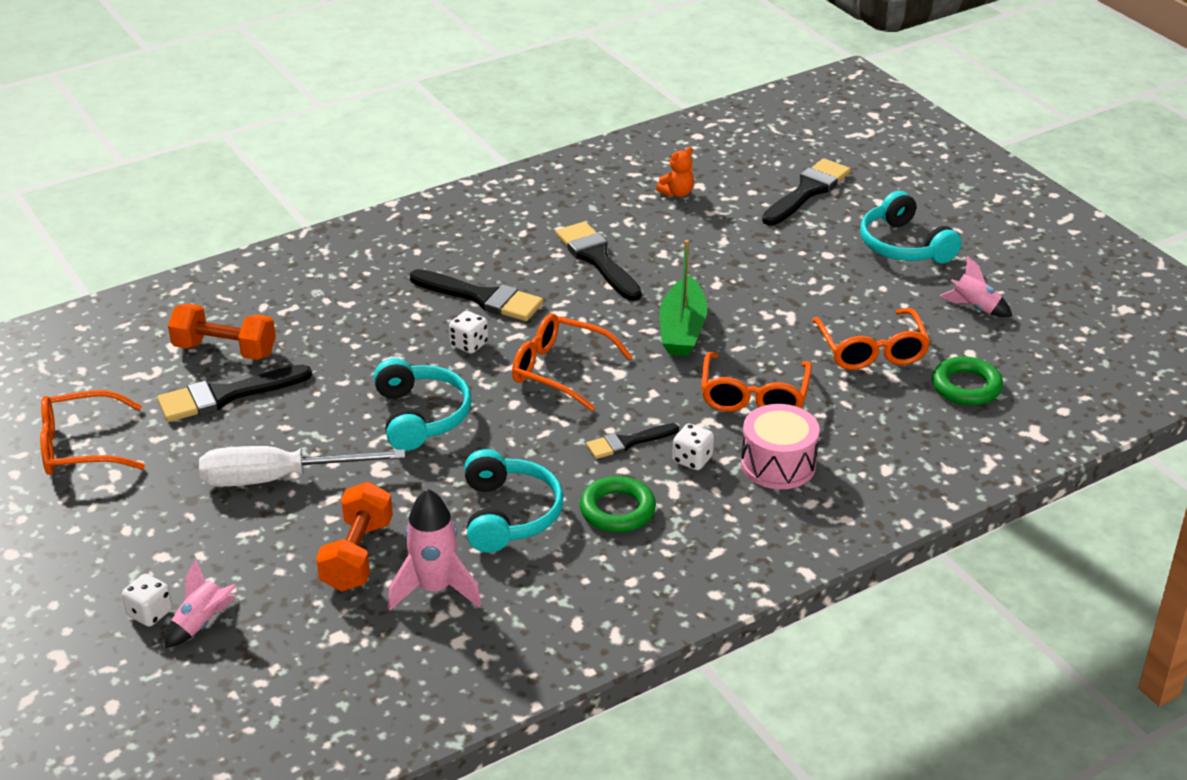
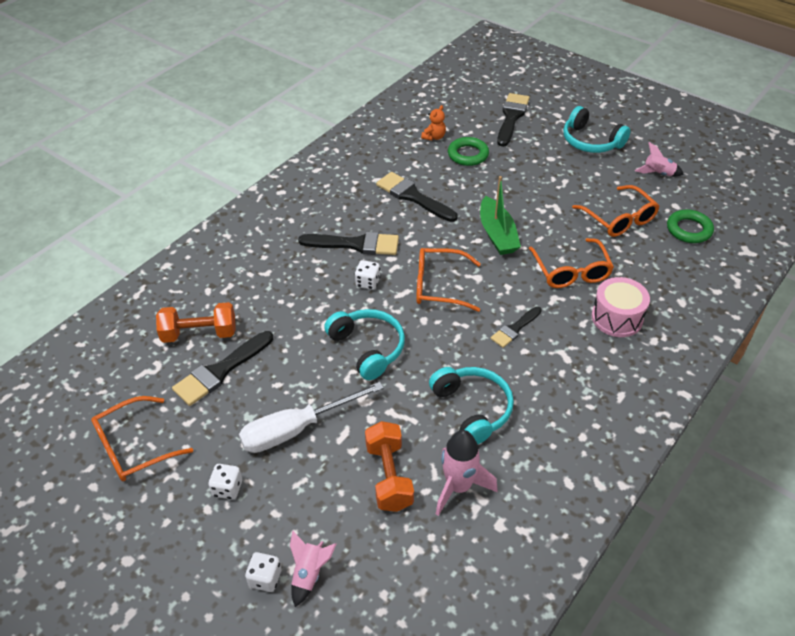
camera: 20 degrees left, 10 degrees up
(617, 510) = (540, 383): green ring -> green ring (468, 155)
(692, 460) = (563, 330): white dice -> white dice (227, 488)

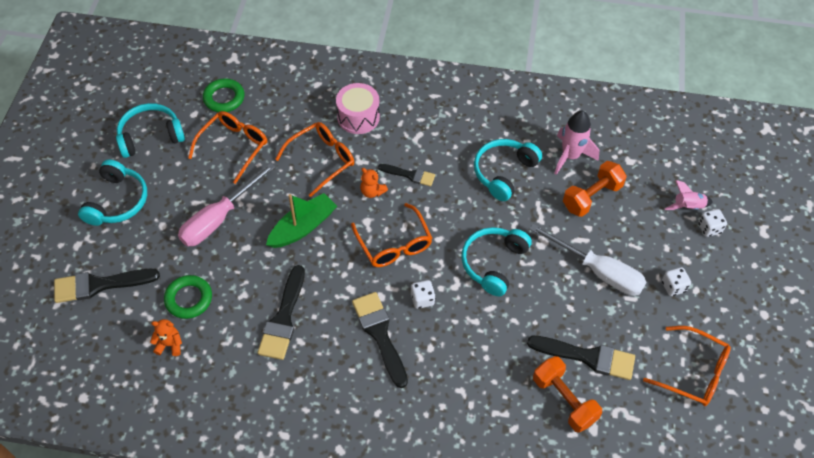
camera: 120 degrees left, 10 degrees up
(510, 293) = (372, 191): none -> orange teddy bear
(538, 189) = (219, 218): none -> pink screwdriver
(658, 174) = (150, 136): pink rocket -> turquoise headphones

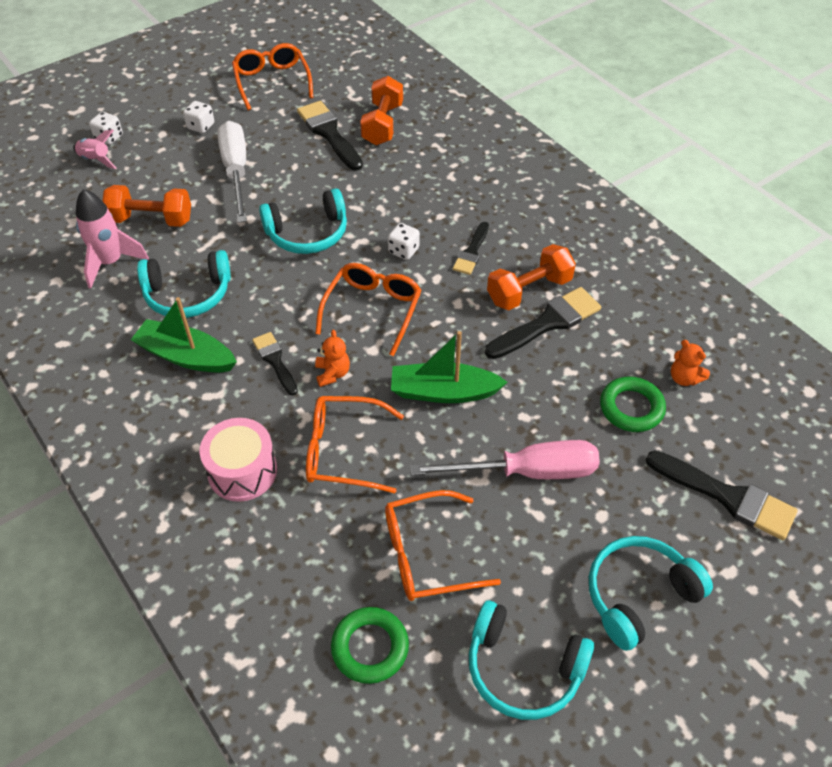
camera: 135 degrees left, 5 degrees down
(316, 333) = (529, 290): none -> orange dumbbell
(380, 334) = (471, 252): black brush -> black brush, size x0.61
(457, 143) = (186, 356): none -> green boat

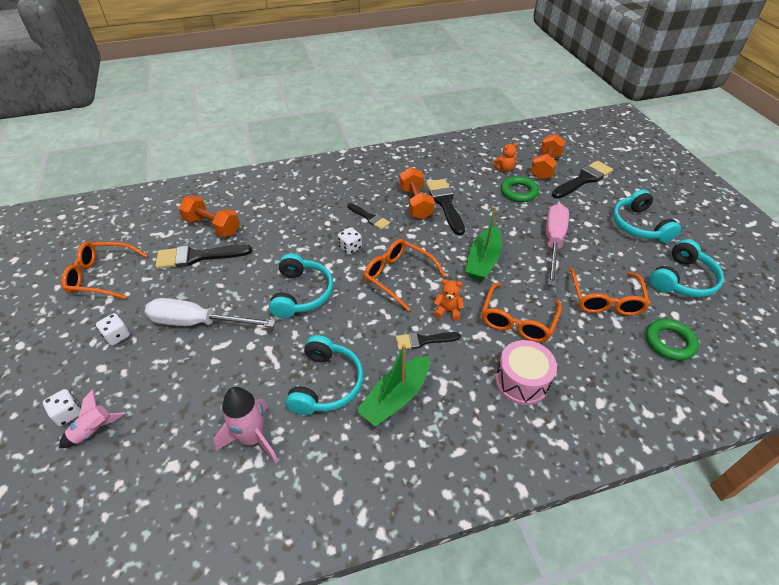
camera: 70 degrees left, 5 degrees down
(151, 220) = (216, 396): orange dumbbell -> orange dumbbell (545, 167)

